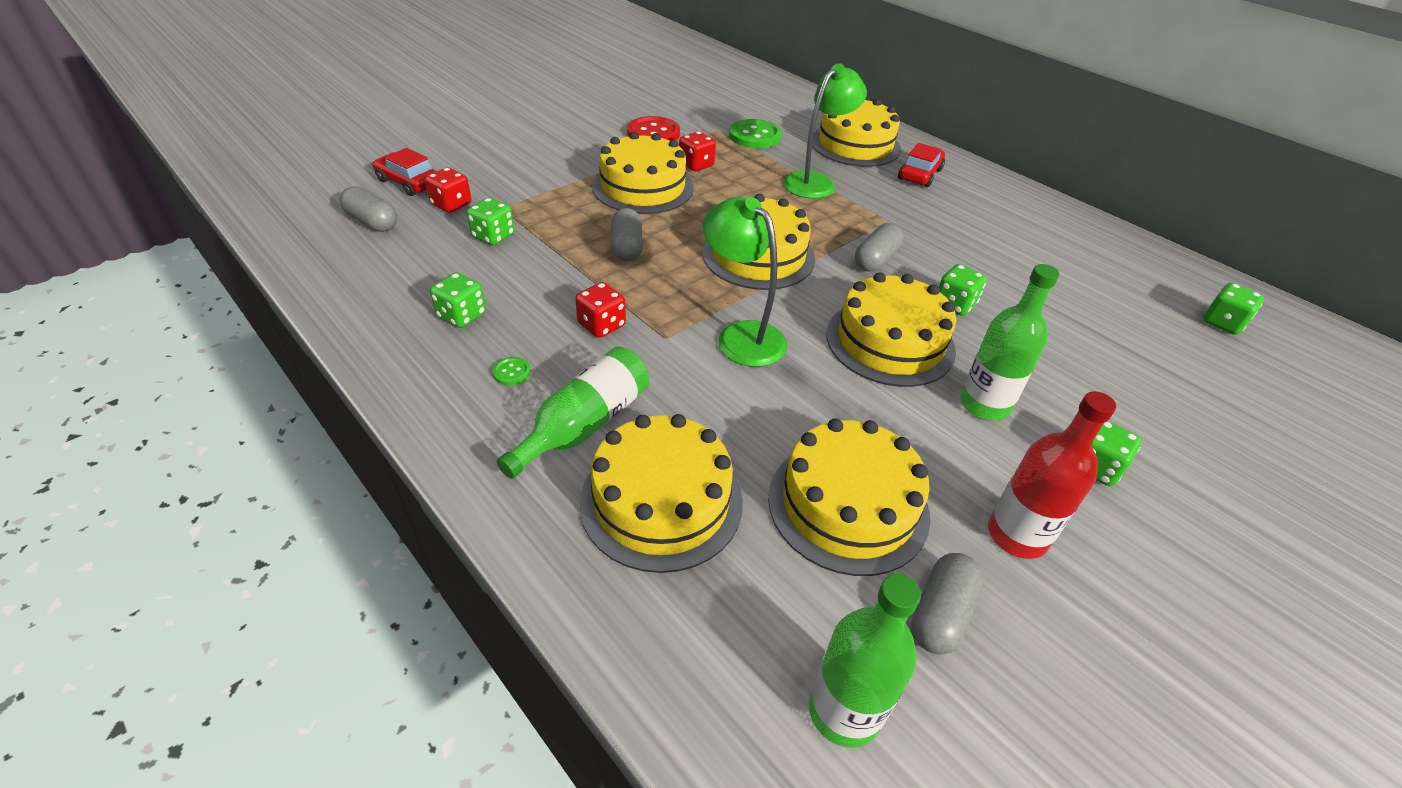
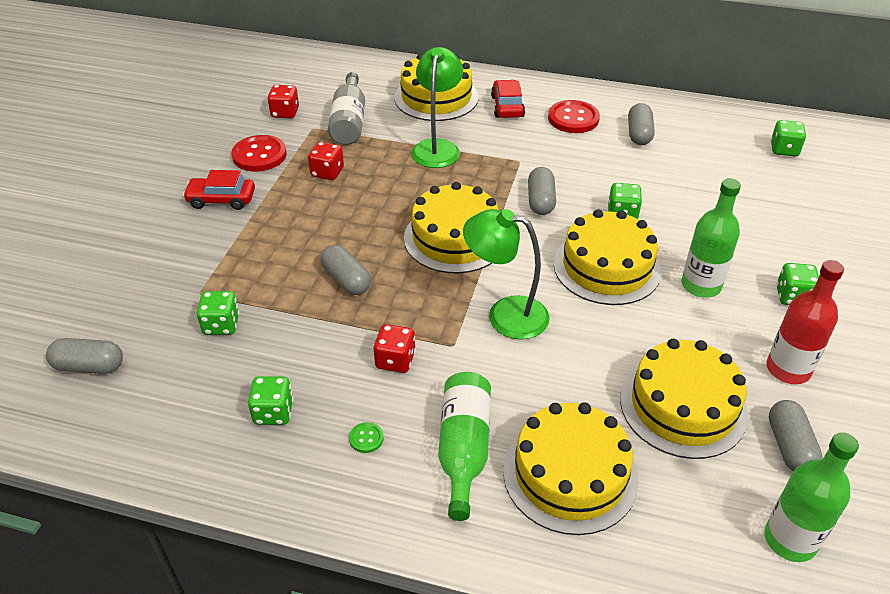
camera: 30 degrees left, 0 degrees up
(409, 182) = (79, 308): red car -> red car (221, 199)
(451, 205) = (148, 312): red dice -> red dice (285, 113)
(643, 187) = (303, 215): yellow cake -> none
(755, 136) = (349, 122): green button -> grey bottle
(981, 207) = (573, 118): none -> red button
(1045, 244) = (639, 134): none -> grey capsule

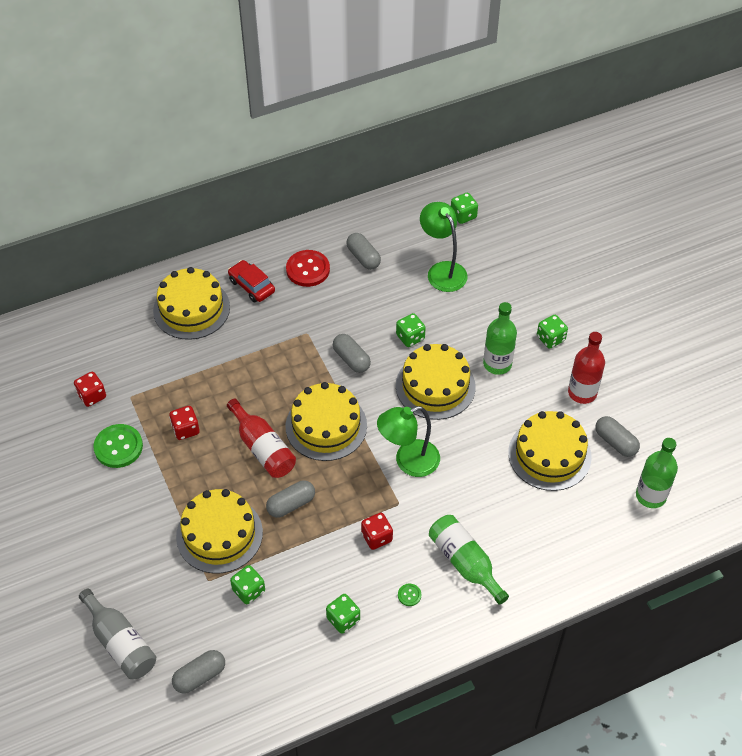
camera: 40 degrees left, 10 degrees up
(221, 199) = (136, 502): red car -> none
(259, 155) = (118, 447): red button -> green button
(346, 280) = (291, 504): grey capsule -> grey capsule turned 45 degrees counterclockwise
(349, 122) = (151, 373): grey bottle -> grey bottle (120, 643)
(375, 222) = (263, 448): none -> red bottle
(437, 147) = (239, 356): green lamp -> green lamp (442, 270)
(570, 474) = (528, 536): yellow cake -> yellow cake (219, 534)

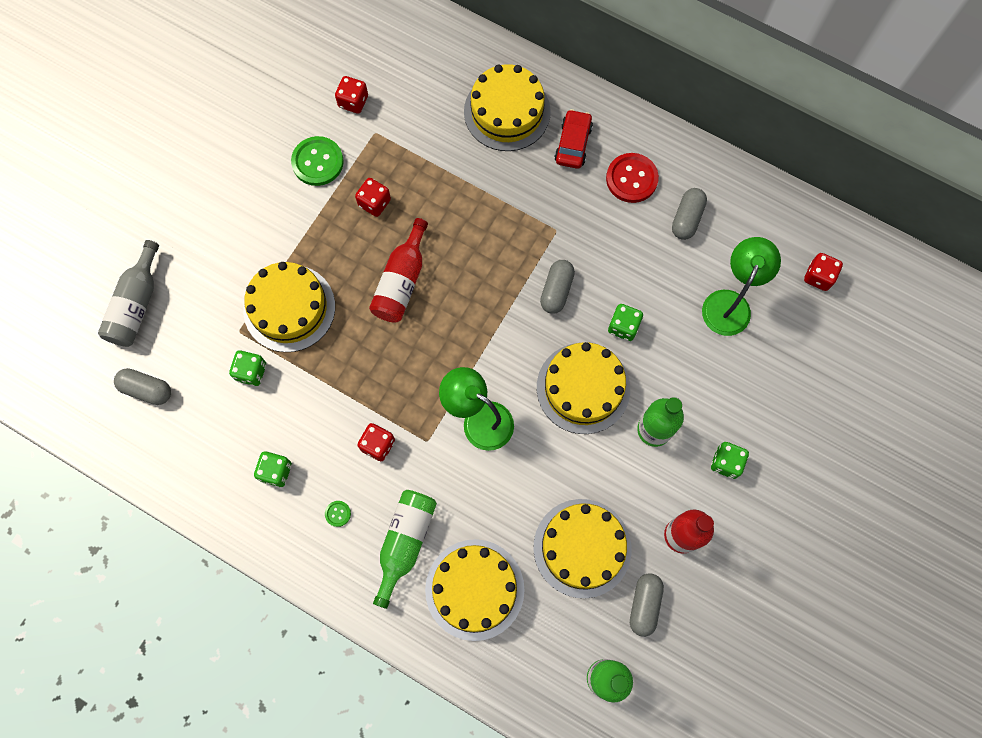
camera: 55 degrees right, 20 degrees up
(291, 504) = (360, 347): grey capsule -> none
(326, 426) = (465, 319): yellow cake -> yellow cake (474, 589)
(463, 215) = (818, 277): green dice -> red dice

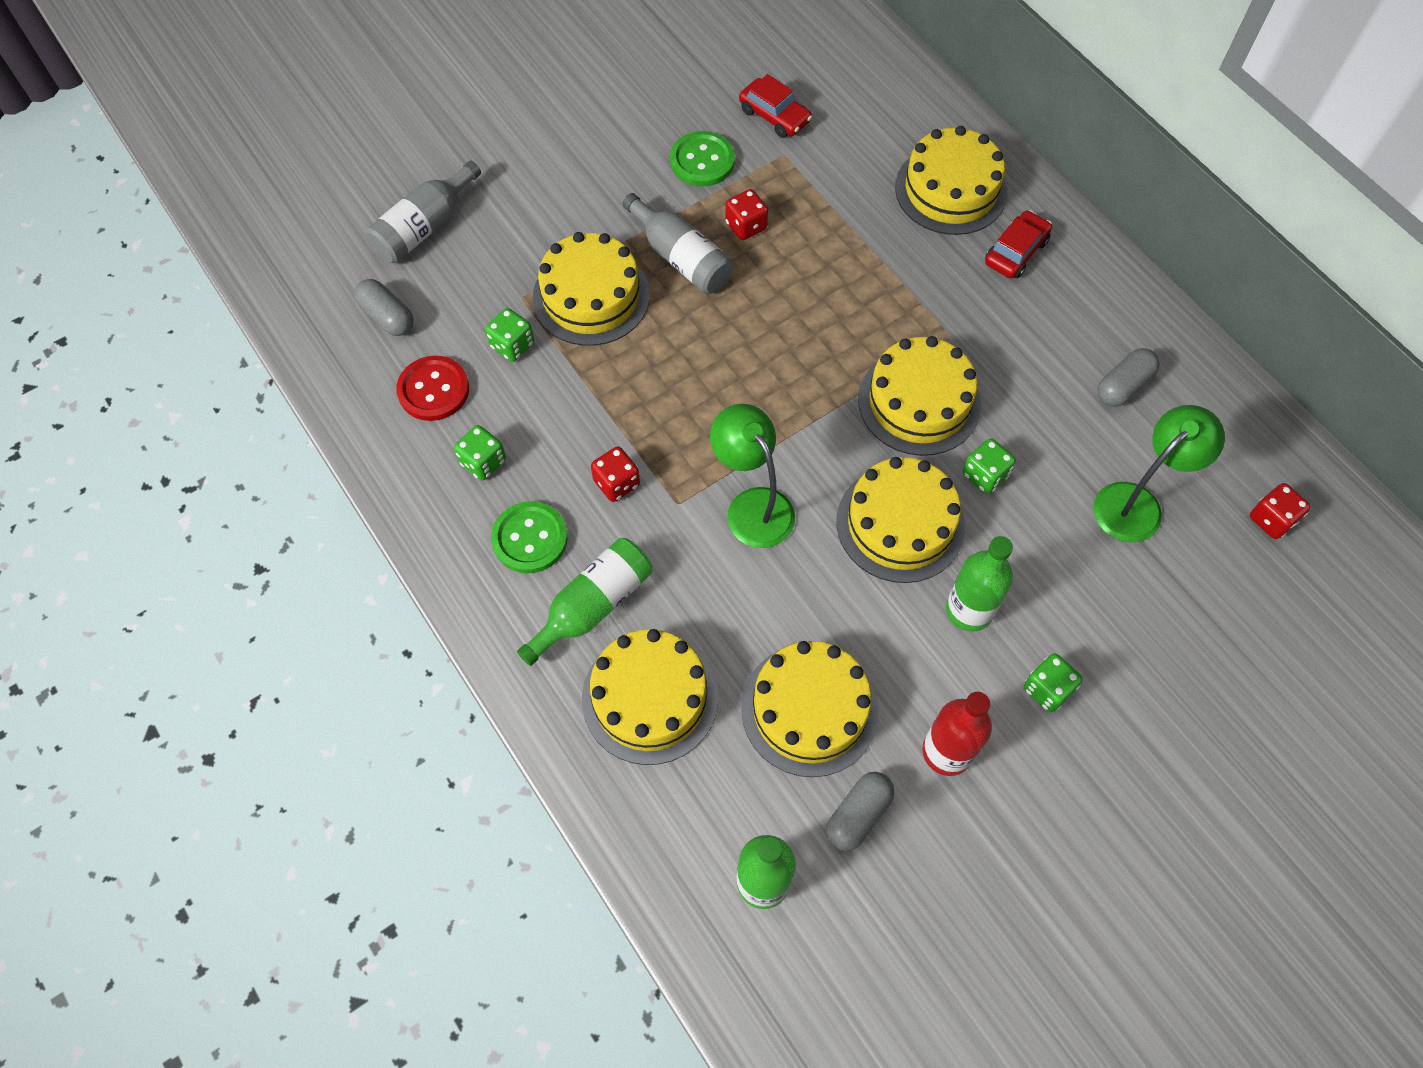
camera: 25 degrees right, 10 degrees down
(338, 513) = (530, 538): green button -> green button, size x2.20
(340, 249) = (681, 258): none -> grey bottle
(353, 102) = (774, 116): red dice -> red car
(401, 281) = (735, 319): red bottle -> none
(556, 290) = (919, 402): grey capsule -> yellow cake
(631, 179) = (1072, 316): red button -> red button (433, 390)

